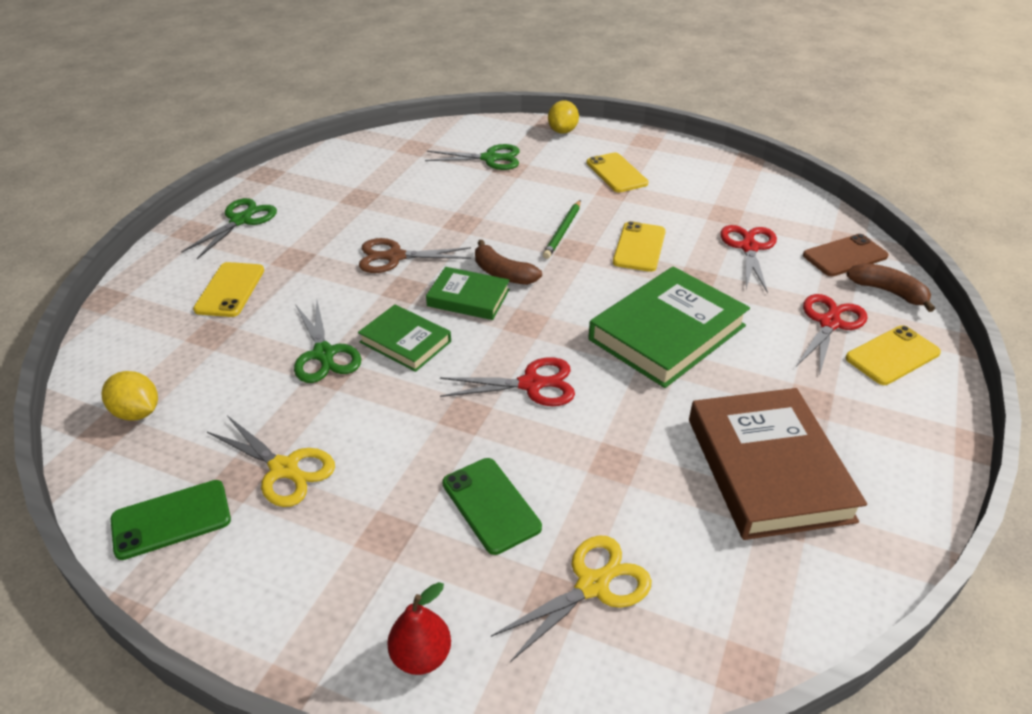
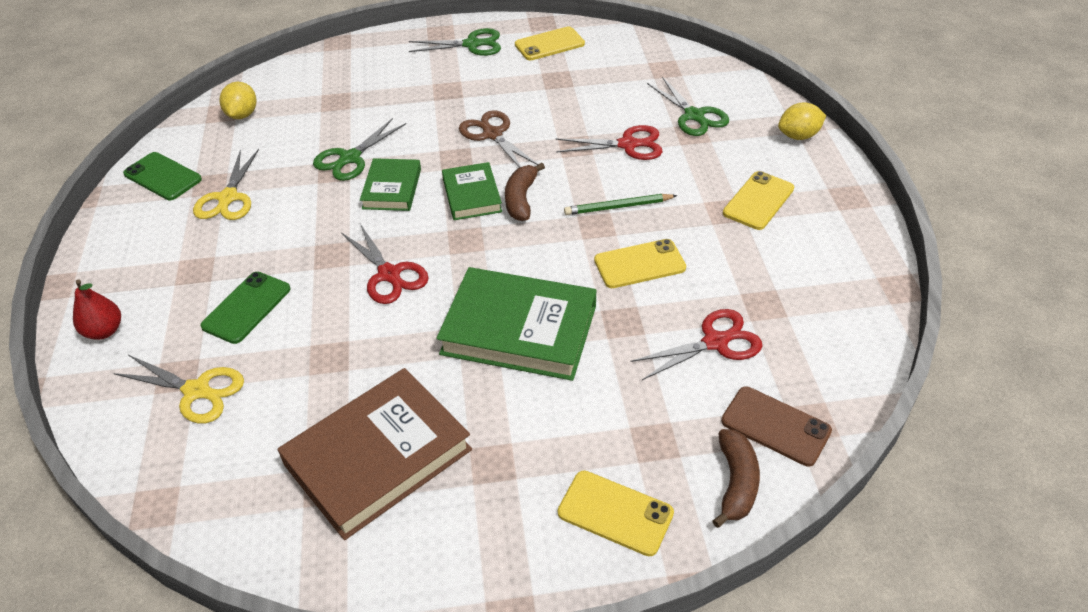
camera: 60 degrees right, 5 degrees up
(230, 290) = (387, 83): yellow phone -> yellow phone (549, 44)
(829, 323) = (631, 445): red scissors -> red scissors (628, 145)

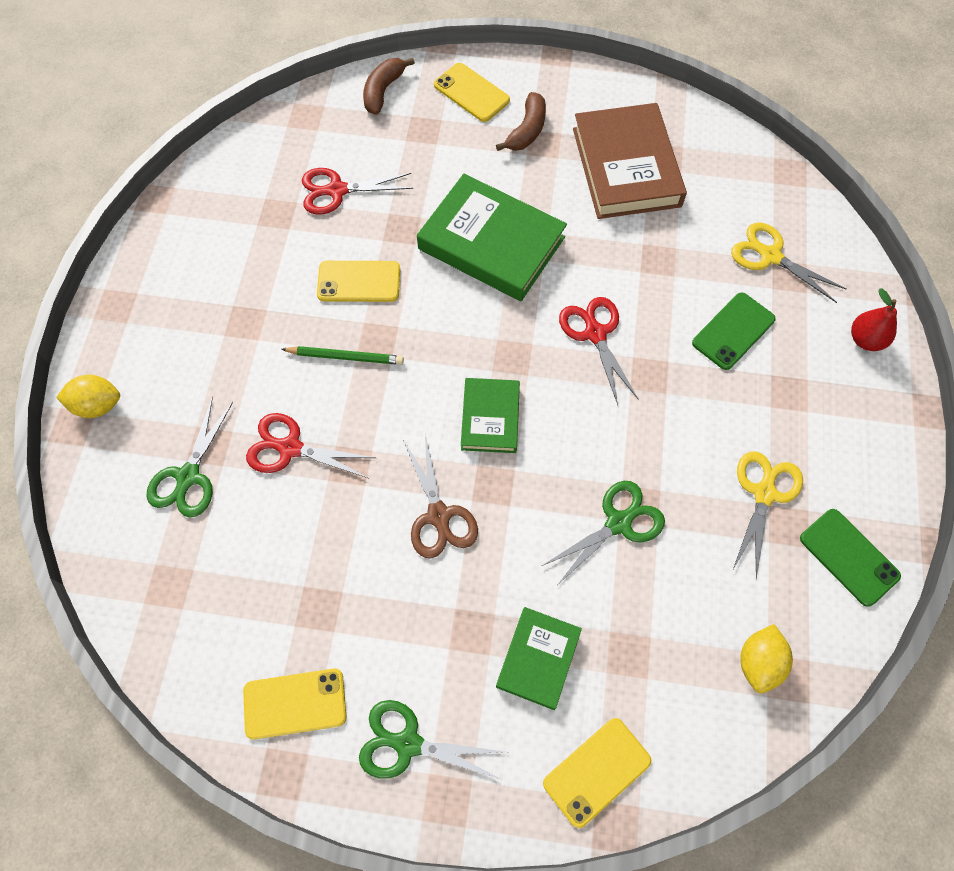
camera: 165 degrees left, 20 degrees up
(378, 457) = (626, 167): brown book -> brown book turned 75 degrees counterclockwise
(392, 189) = (576, 454): green book -> green book (538, 658)
(521, 199) = (440, 396): brown banana -> brown banana (527, 130)
(694, 115) = (188, 476): green scissors -> green scissors turned 150 degrees counterclockwise
(758, 201) = (204, 325): yellow phone -> yellow phone (597, 772)
(775, 426) = (333, 118): brown phone -> none

